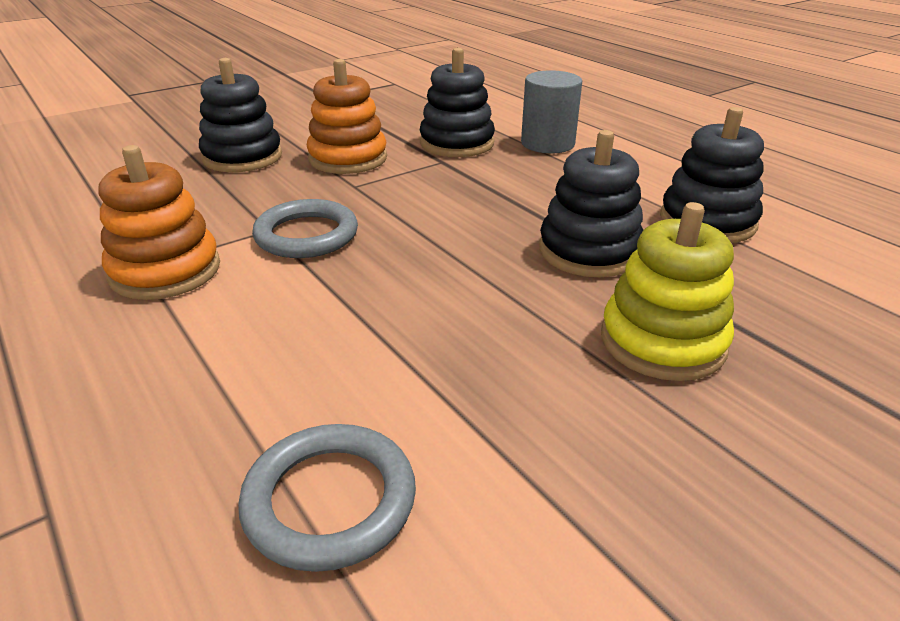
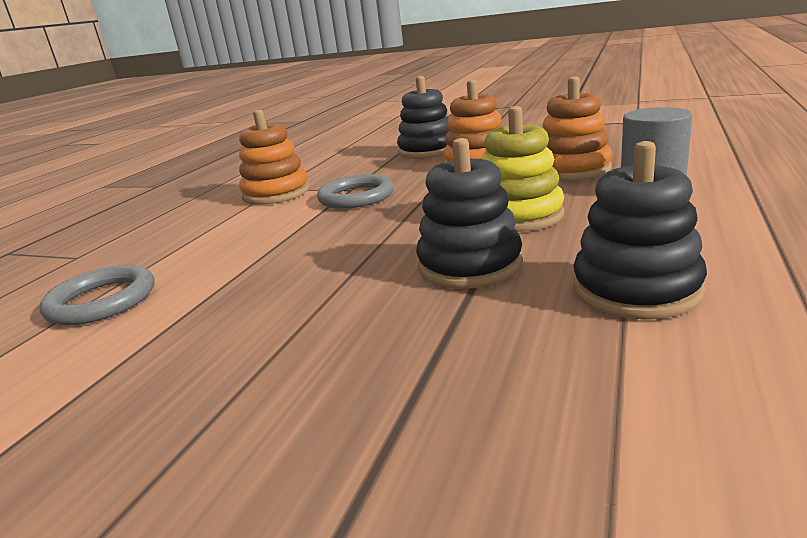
camera: 60 degrees right, 10 degrees down
(457, 143) = (573, 170): black stacking toy -> orange stacking toy
(662, 341) = (356, 337): yellow stacking toy -> yellow stacking toy (518, 216)

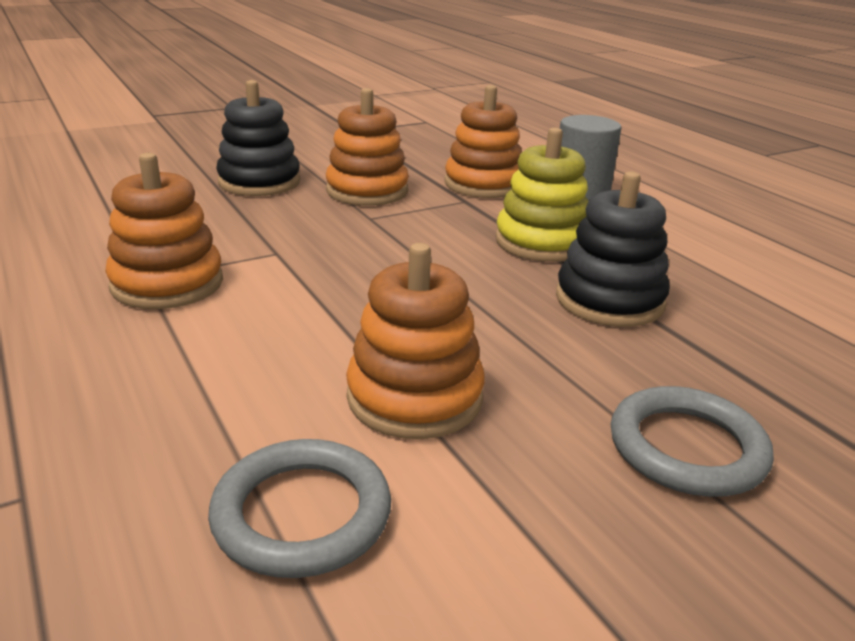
camera: 55 degrees left, 5 degrees up
(239, 275) = (414, 397): none -> orange stacking toy
(356, 197) = (314, 261): grey ring -> grey ring (687, 448)
(636, 289) = (744, 281): black stacking toy -> none

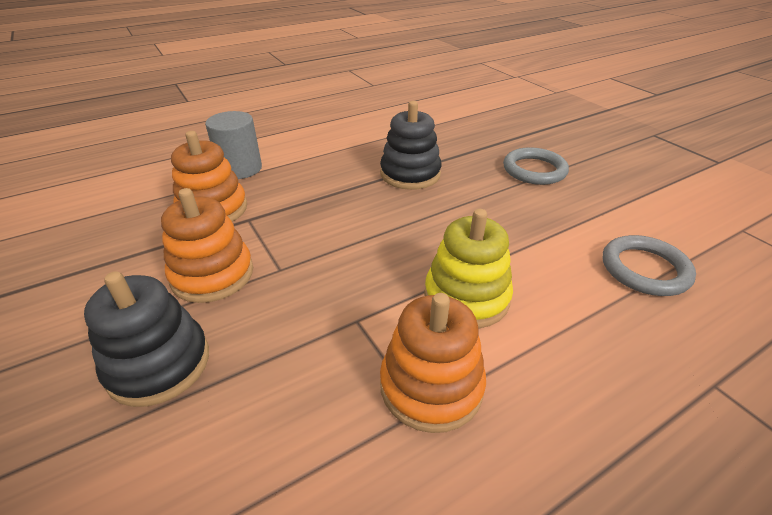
camera: 90 degrees left, 10 degrees up
(414, 397) = (535, 238): orange stacking toy -> none
(541, 242) = (332, 190): yellow stacking toy -> yellow stacking toy (466, 297)

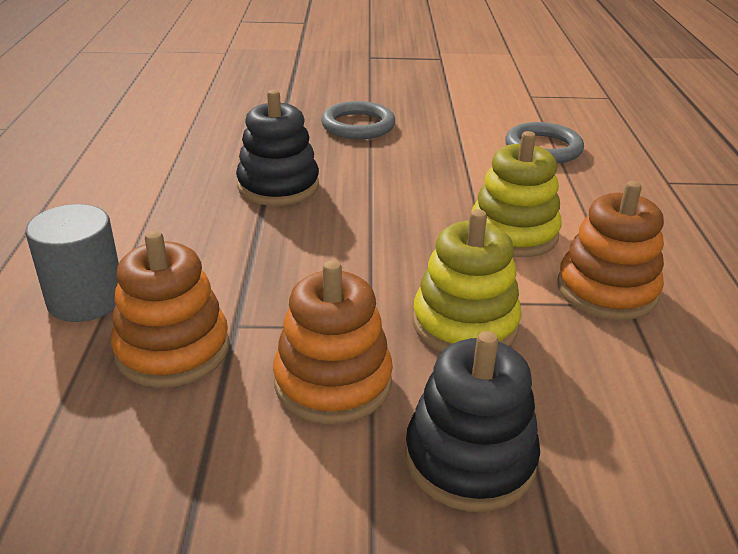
camera: 60 degrees left, 5 degrees down
(313, 311) = (465, 324): none -> yellow stacking toy

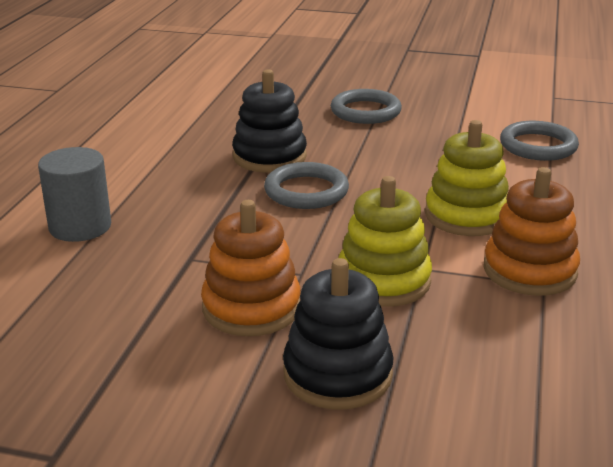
camera: 15 degrees right, 5 degrees down
(173, 350) = (134, 269): orange stacking toy -> none
(334, 223) = (306, 191): none -> grey ring

